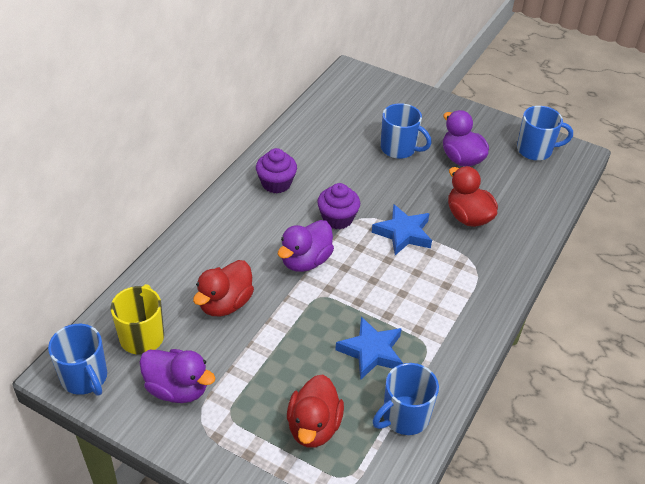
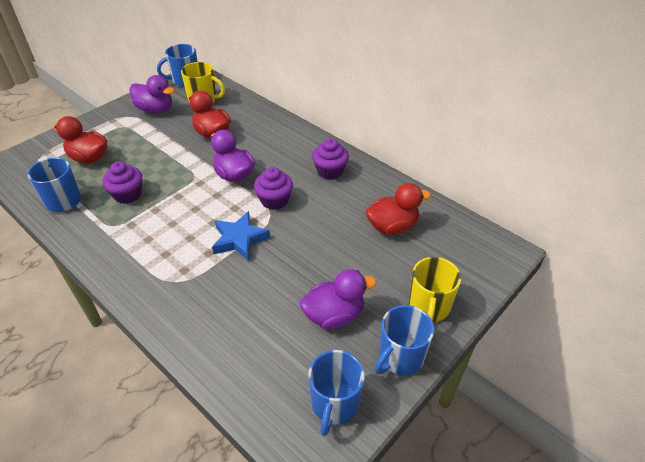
camera: 105 degrees right, 0 degrees up
(177, 389) = (155, 109): purple duck -> purple duck turned 105 degrees counterclockwise
(371, 351) = (127, 194): blue star -> purple cupcake
(399, 149) = (362, 263): blue mug -> blue mug (400, 357)
(429, 110) = (429, 307): none -> yellow mug
(468, 217) = (242, 295): red duck -> red duck (392, 226)

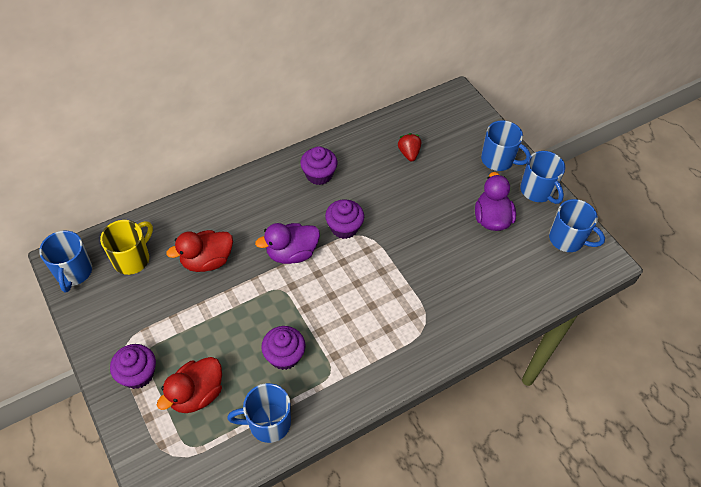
camera: 75 degrees left, 10 degrees up
(104, 128) = (138, 374): none -> purple cupcake
(155, 109) = (126, 313): purple duck -> none
(239, 239) = (387, 265): blue star -> none
(392, 226) = (409, 153): red duck -> red strawberry
(429, 307) = (498, 160): yellow mug -> blue mug

